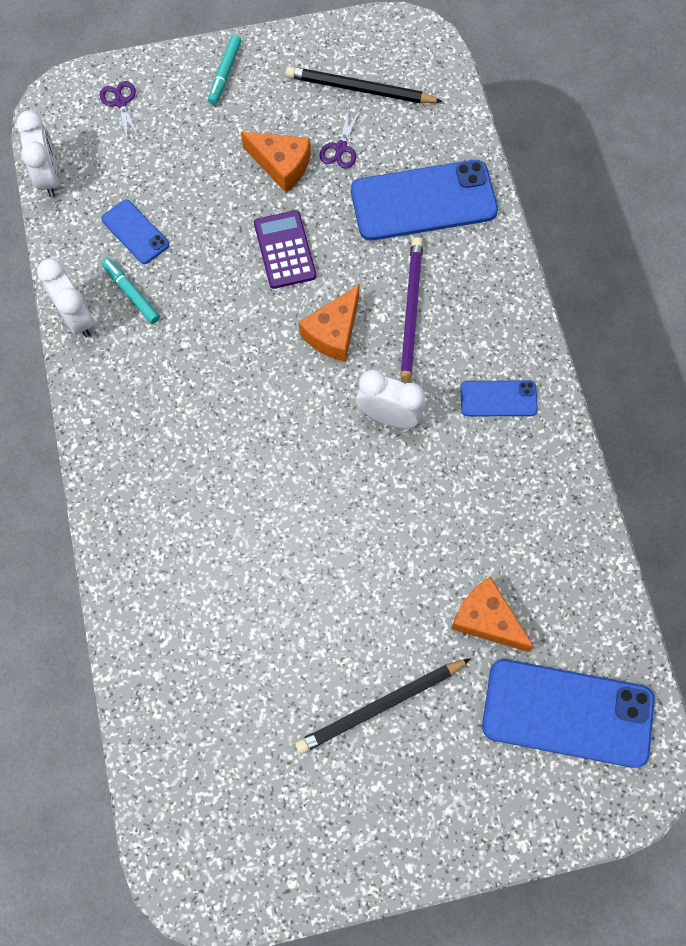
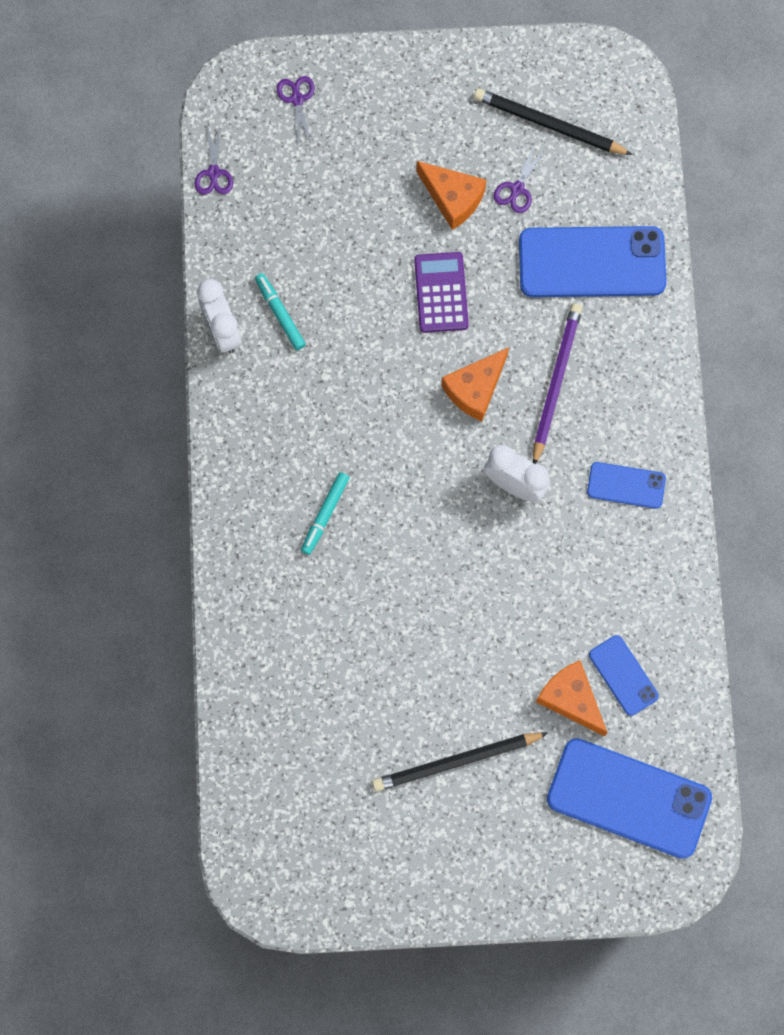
camera: 10 degrees right, 5 degrees up
(49, 177) = (214, 173): white clock -> purple scissors
(135, 232) = (293, 248): blue phone -> blue phone (623, 675)
(225, 73) = (410, 83): turquoise marker -> turquoise marker (325, 514)

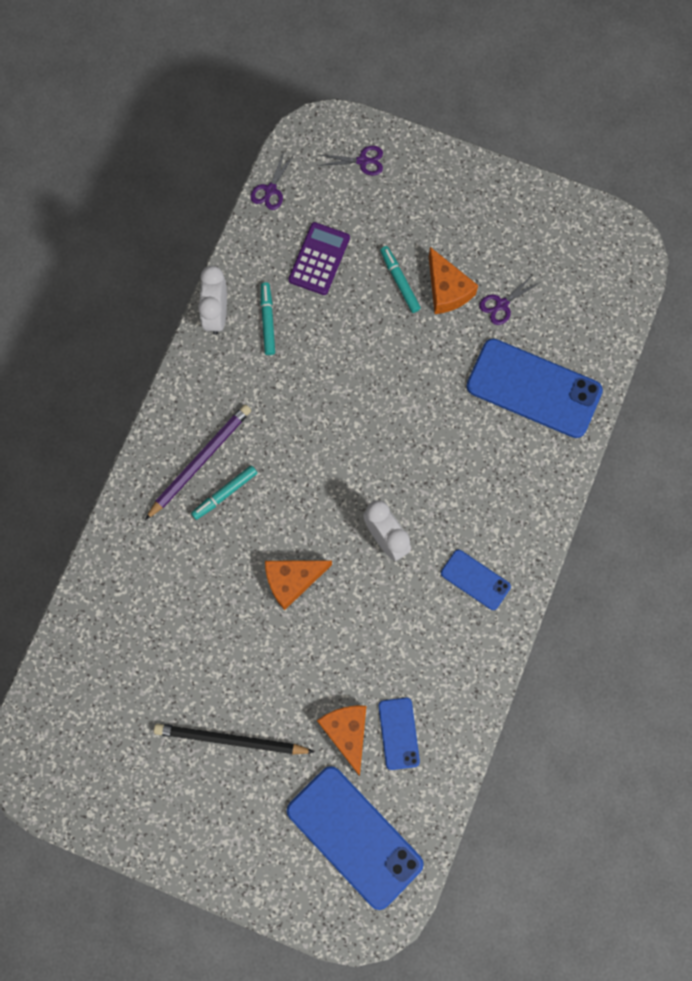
camera: 25 degrees right, 0 degrees up
(297, 99) = (362, 161): purple scissors -> purple scissors turned 75 degrees clockwise
(399, 211) = (399, 281): none -> turquoise marker
(441, 292) = (401, 359): purple calculator -> purple calculator (319, 259)
(475, 389) = (391, 447): orange cheese -> orange cheese (292, 580)
(549, 125) = (551, 265): black pencil -> none
(555, 382) = (458, 471): purple pencil -> purple pencil (200, 461)

